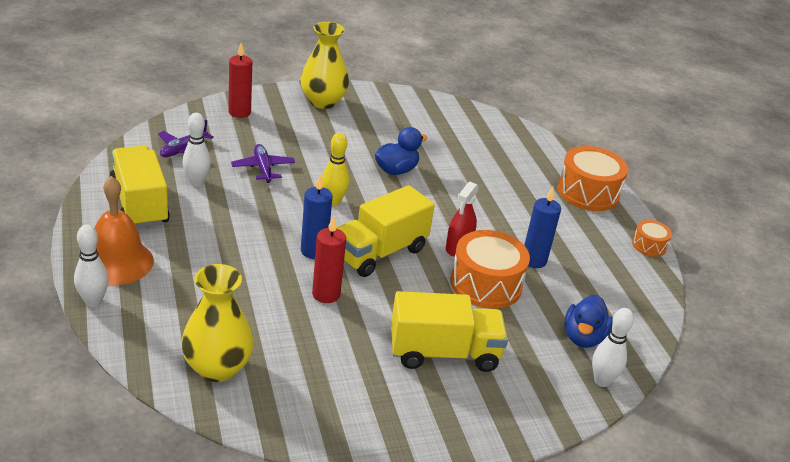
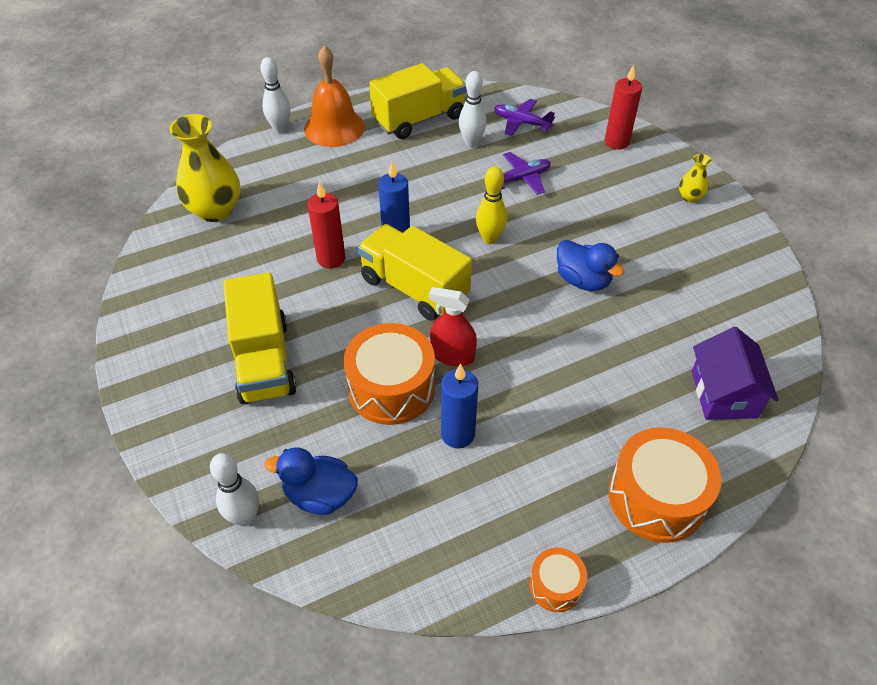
camera: 85 degrees right, 15 degrees up
(323, 102) = (690, 197): yellow vase -> yellow vase, size x0.47
(512, 146) = (724, 394): none -> purple house

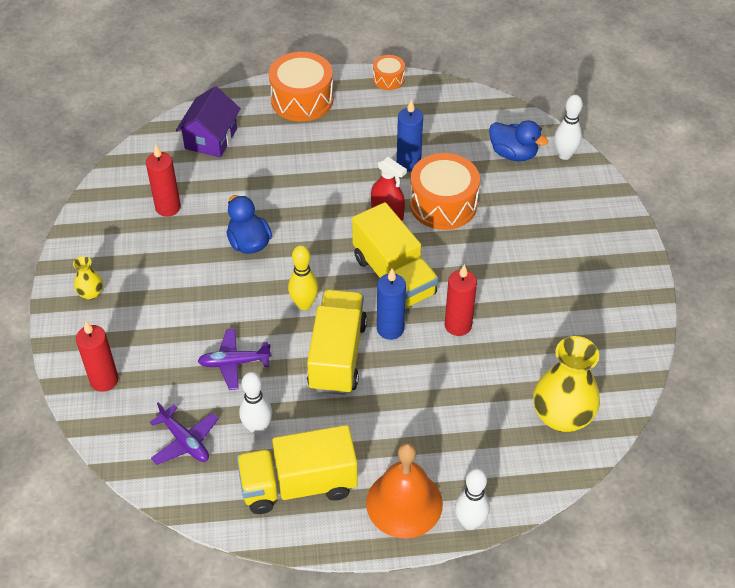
camera: 160 degrees left, 0 degrees up
(264, 360) = (536, 250): yellow truck -> yellow truck (337, 356)
(695, 293) = (168, 207): none -> red candle

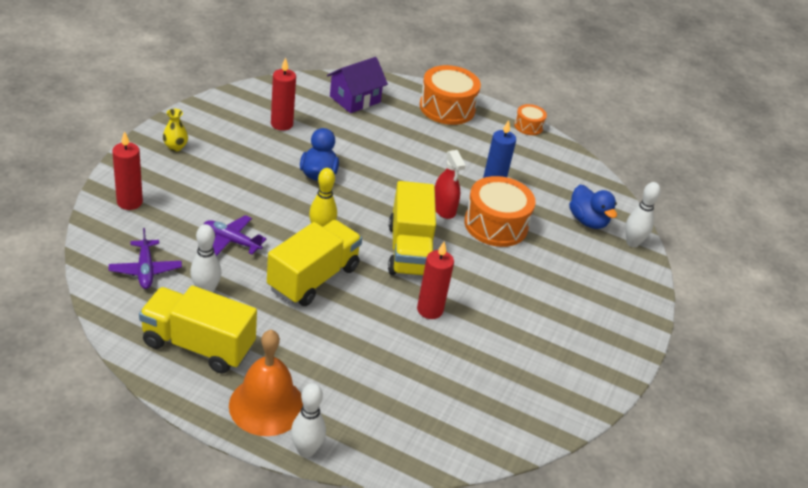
camera: 25 degrees right, 10 degrees down
(390, 329) = (372, 283): blue candle -> none
(562, 416) = (458, 421): yellow vase -> none

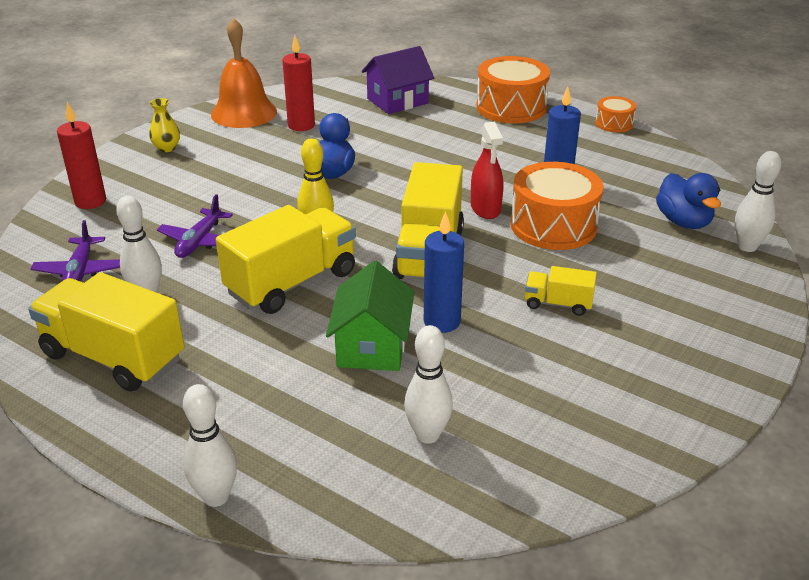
camera: 15 degrees right, 5 degrees down
(231, 241) = (199, 241): purple plane -> purple plane turned 105 degrees counterclockwise
(266, 405) = (179, 434): orange bell -> orange bell (244, 113)
(384, 331) = (372, 346): none -> green house
(430, 310) = (442, 322): red candle -> blue candle
(437, 399) = (427, 435): none -> white bowling pin
(508, 293) = (558, 304): none -> yellow truck

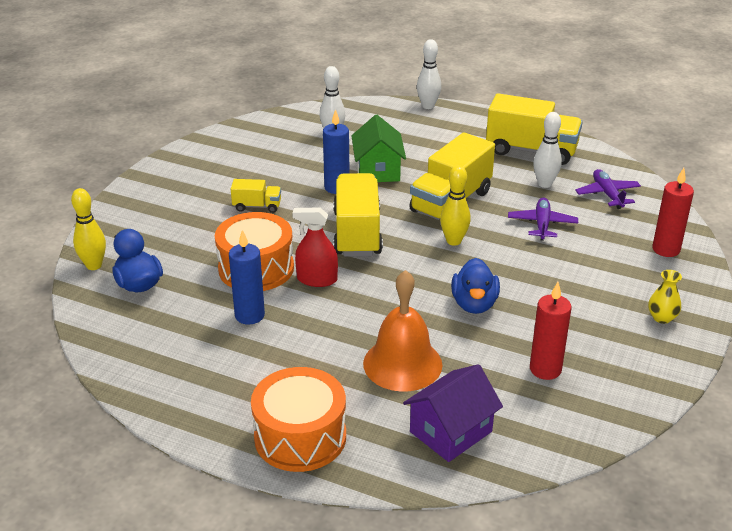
camera: 170 degrees right, 0 degrees up
(244, 113) = (627, 384): orange bell -> orange bell (402, 364)
(485, 208) = (317, 279): red spray bottle -> red spray bottle turned 60 degrees counterclockwise
(614, 124) = (170, 419): orange drum -> none
(747, 247) = (94, 265): white bowling pin -> yellow bowling pin

